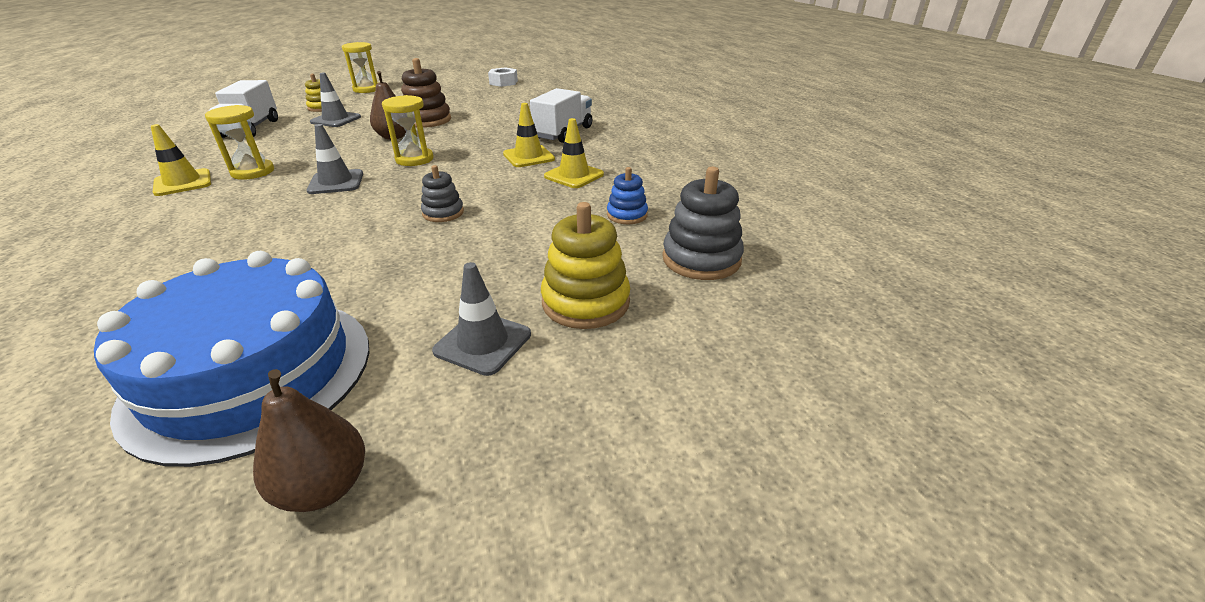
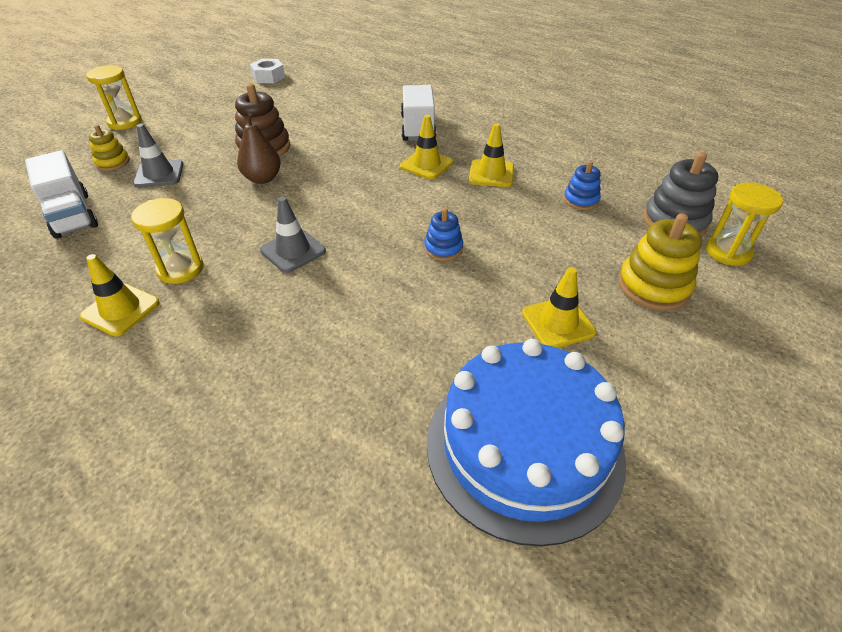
camera: 30 degrees left, 10 degrees up
(324, 487) = (694, 488): brown pear -> none
(414, 159) = (327, 199): yellow hourglass -> yellow hourglass (728, 252)
(443, 213) = (443, 248): grey stacking toy -> blue stacking toy
(443, 296) = (558, 323): none -> yellow traffic cone
(483, 343) = (637, 346): grey traffic cone -> none

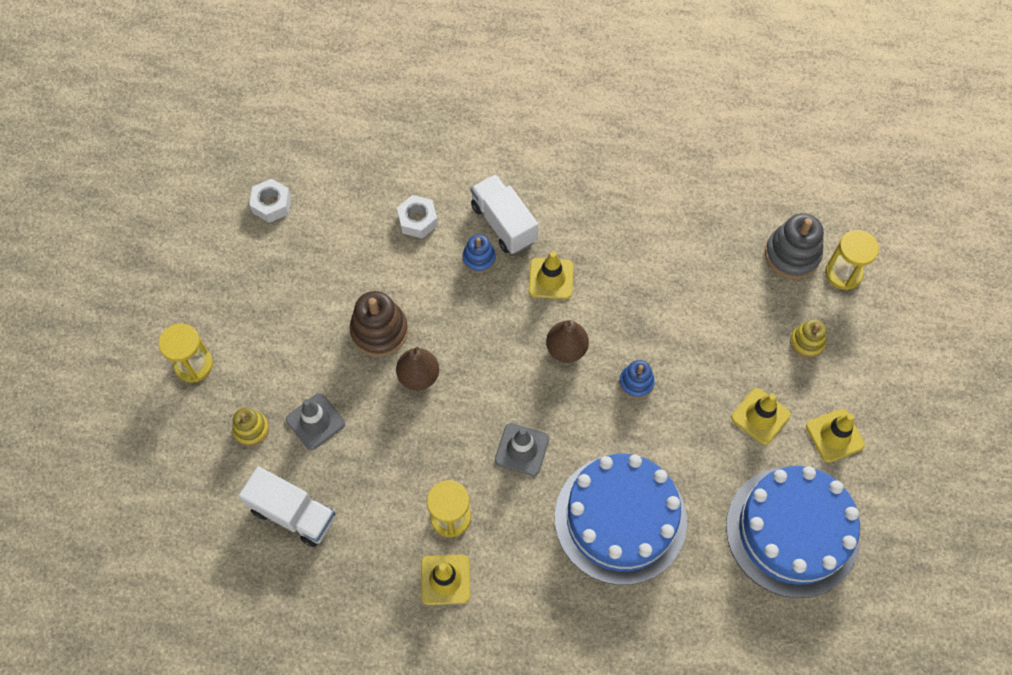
camera: 30 degrees left, 20 degrees up
(331, 340) = (620, 519): none -> blue cake
(355, 109) = (417, 220): none -> white nut
(399, 205) = (566, 349): none -> brown pear
(491, 174) = (615, 263): yellow traffic cone -> yellow traffic cone (834, 435)
(581, 200) = (708, 263): blue stacking toy -> blue stacking toy (479, 258)
(653, 286) = (806, 342): yellow stacking toy -> yellow stacking toy, size x0.60

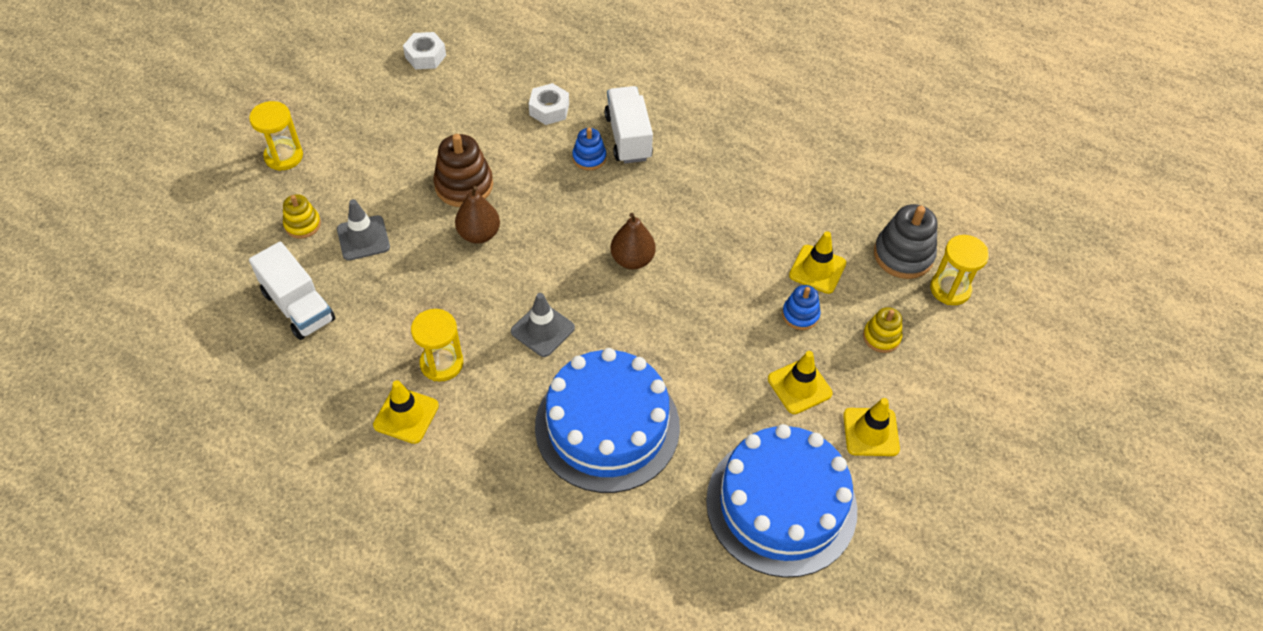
camera: 20 degrees right, 10 degrees down
(551, 279) = (649, 196): yellow traffic cone -> yellow traffic cone (817, 269)
(636, 382) = (686, 312): blue stacking toy -> blue stacking toy (800, 315)

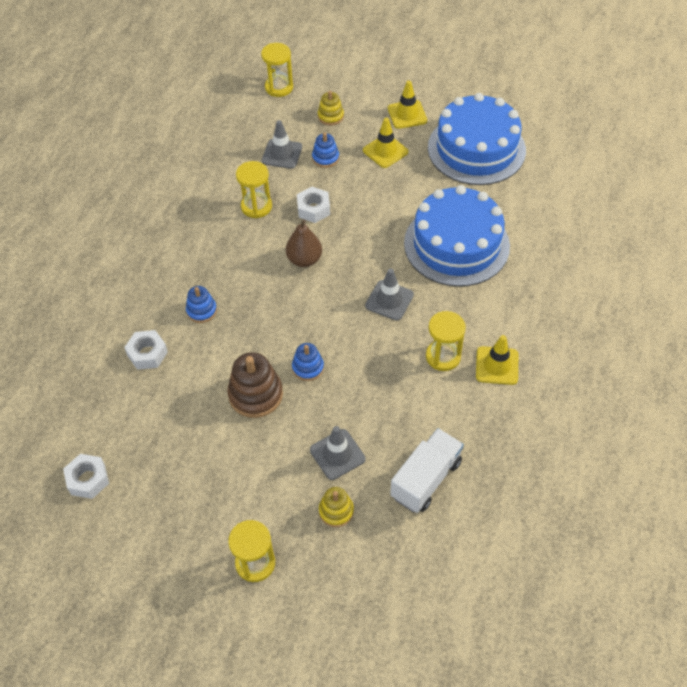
camera: 100 degrees left, 0 degrees up
(479, 234) = (308, 367): brown pear -> blue stacking toy
(628, 137) = (171, 288): white truck -> none
(711, 284) = (313, 209): none -> white nut
(730, 228) = (256, 206): none -> yellow hourglass
(817, 269) = (282, 154): yellow traffic cone -> grey traffic cone
(903, 255) = (255, 112): grey stacking toy -> none

